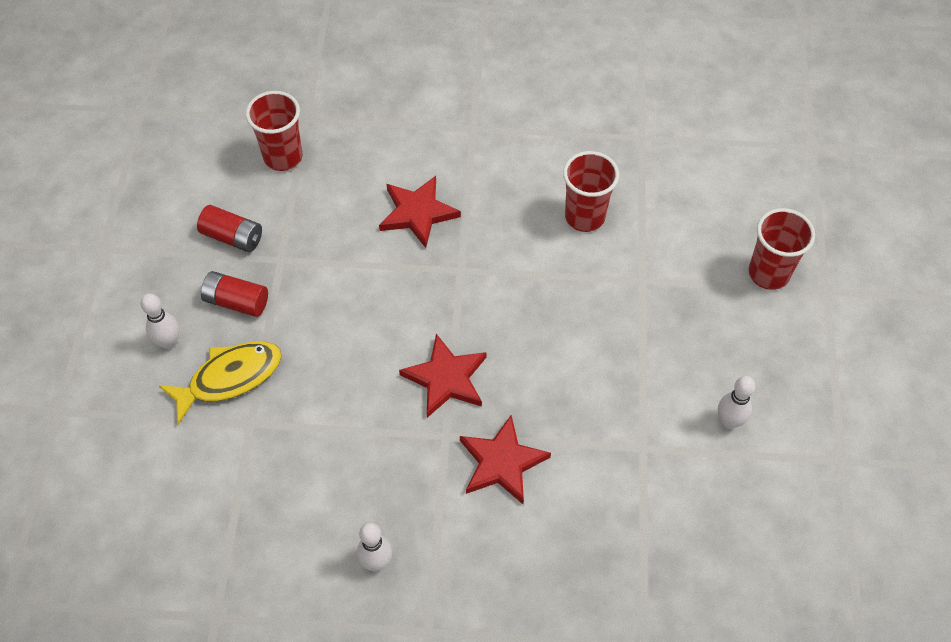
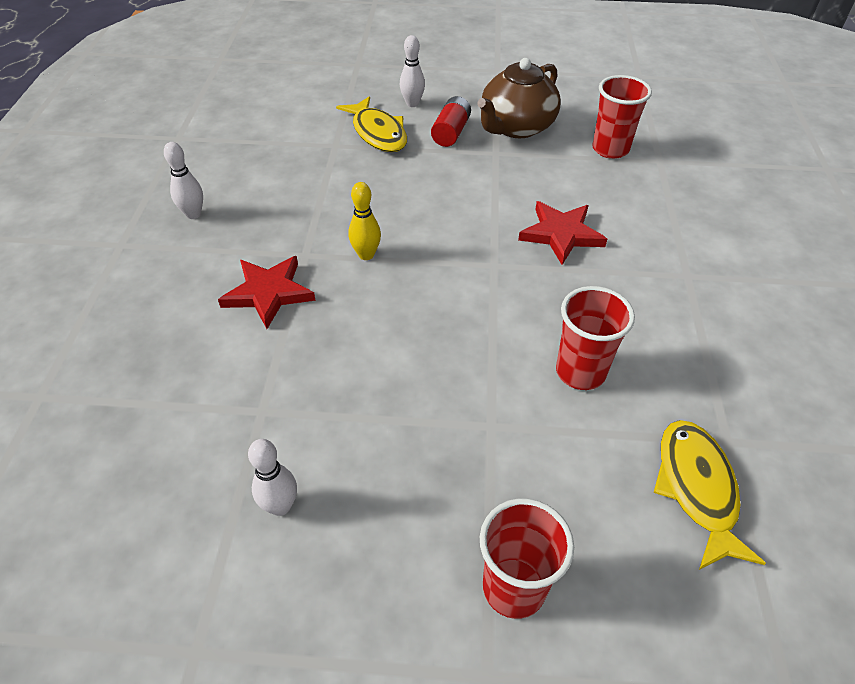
camera: 90 degrees right, 10 degrees down
(233, 237) = (516, 127): red battery -> brown teapot
(446, 378) = (366, 255): red star -> yellow bowling pin
(682, 162) = (697, 489): none -> yellow fish

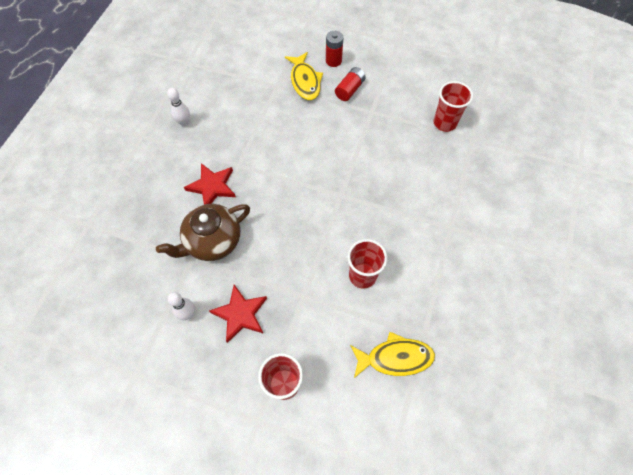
camera: 15 degrees right, 15 degrees up
(366, 255) = (271, 172): yellow bowling pin -> none
(412, 104) = (333, 61): white bowling pin -> red battery
(516, 127) = (392, 93): brown teapot -> brown teapot (212, 241)
(561, 234) = (388, 182): red star -> red star (240, 314)
(697, 489) = (395, 358): yellow fish -> yellow fish turned 75 degrees clockwise

